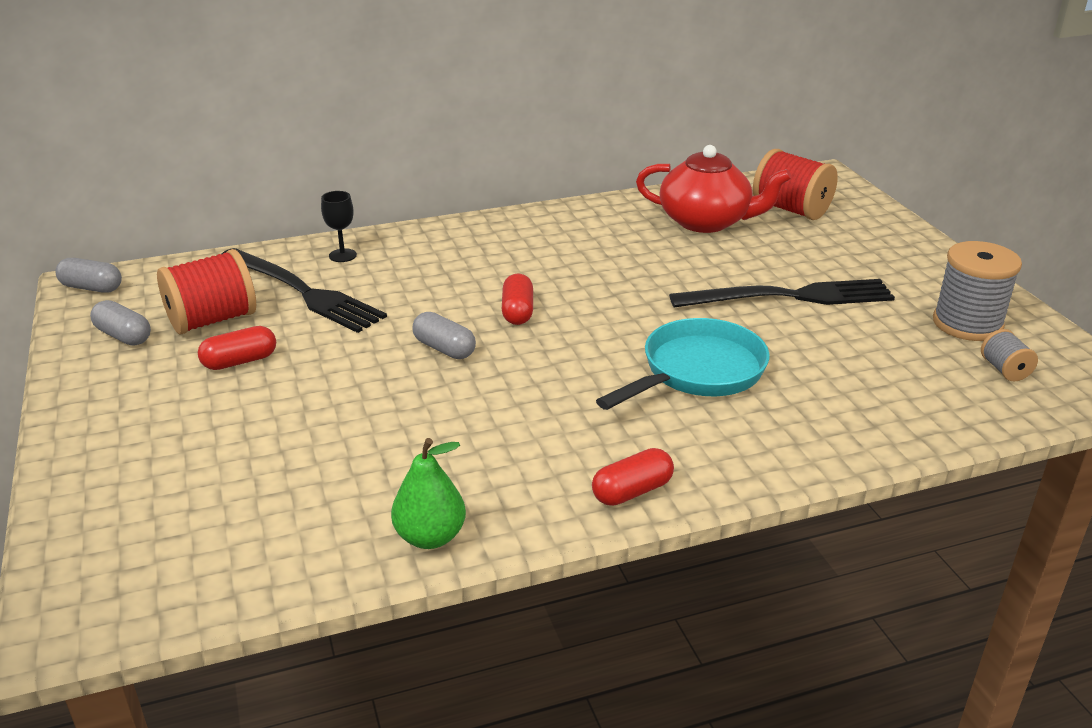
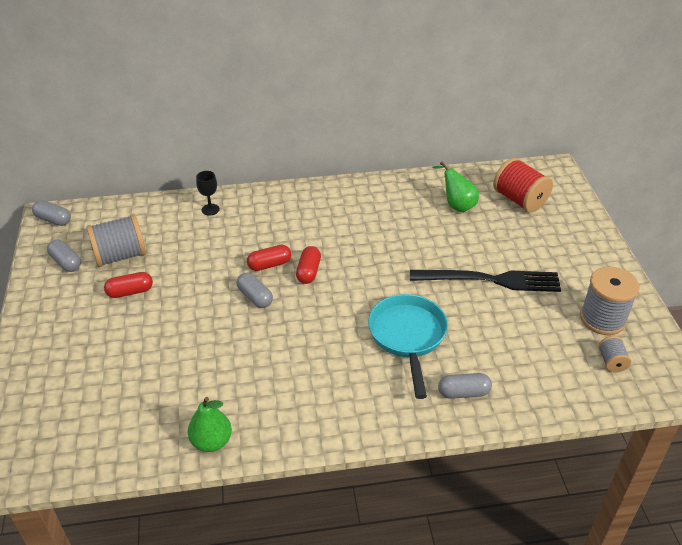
camera: 10 degrees right, 10 degrees up
(212, 320) = (120, 256): red spool -> grey spool
(303, 292) = (179, 238): black fork -> none
(632, 491) = (338, 426): red capsule -> red capsule (269, 265)
(697, 372) = (408, 337): turquoise pan -> turquoise pan turned 60 degrees counterclockwise
(706, 222) = (457, 205): red teapot -> green pear
(808, 429) = (463, 392): none -> grey capsule

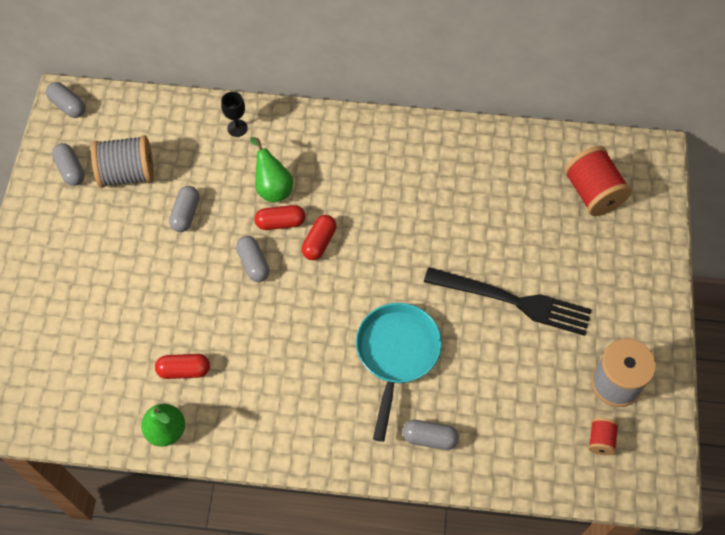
camera: 15 degrees right, 20 degrees up
(130, 292) = (128, 225): red capsule -> red capsule (184, 370)
(182, 274) = (186, 214): none -> grey capsule
(457, 205) = (516, 184): green pear -> green pear (272, 187)
(611, 362) = (600, 440): grey spool -> red spool

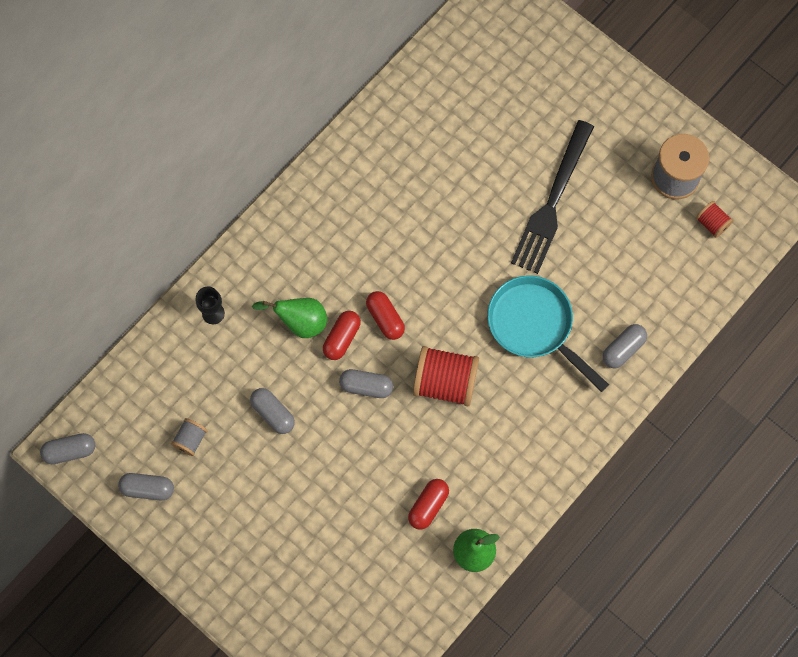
camera: 55 degrees left, 10 degrees up
(127, 173) = (190, 439): grey spool -> grey spool, size x0.51
(513, 301) = (552, 202): black fork -> black fork turned 150 degrees clockwise
(592, 193) = (499, 67): red spool -> red spool (445, 382)

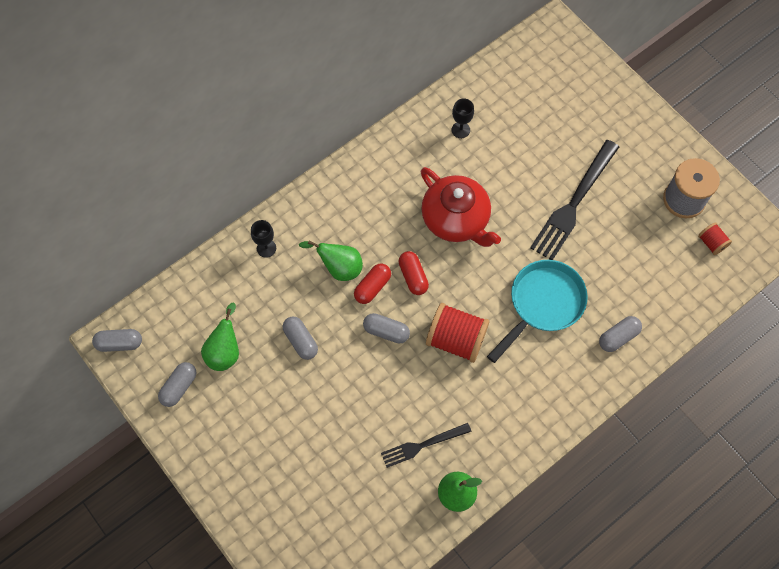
camera: 10 degrees right, 5 degrees down
(147, 488) = (179, 387): grey capsule -> grey capsule turned 75 degrees counterclockwise
(190, 439) = (225, 351): grey spool -> green pear
(410, 135) = (460, 130): none -> black goblet
(422, 243) = (456, 219): none -> red teapot
(428, 506) = (422, 445): red capsule -> black fork
(535, 326) = (542, 304): turquoise pan -> turquoise pan turned 75 degrees clockwise

